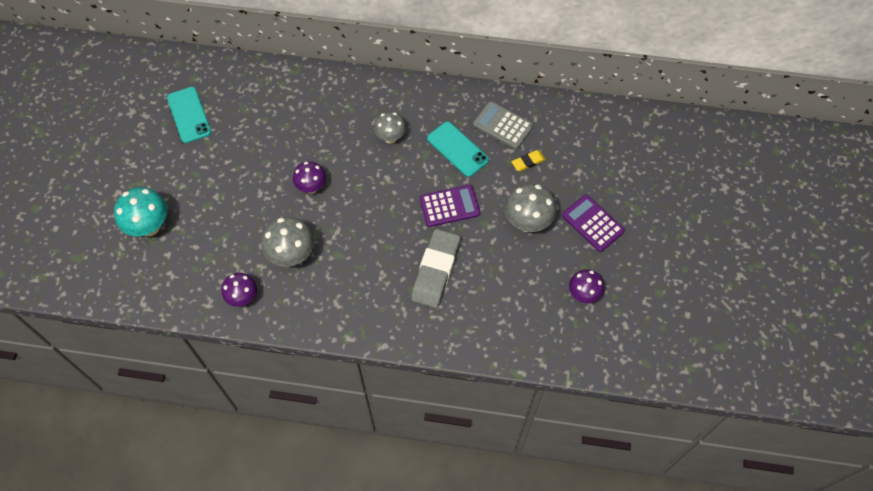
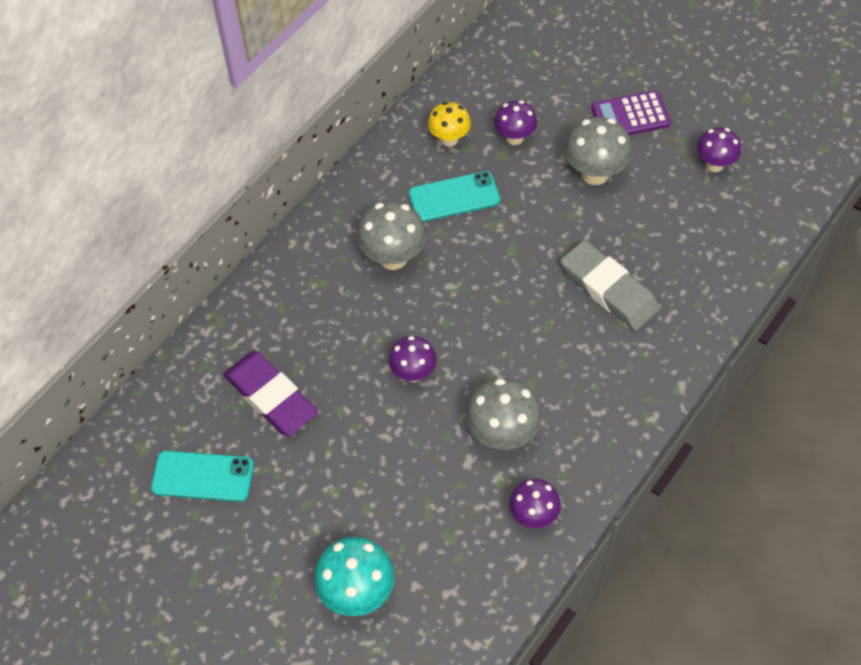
camera: 60 degrees left, 5 degrees down
(257, 122) = (271, 397): none -> purple eraser
(390, 137) = (393, 258): grey mushroom -> grey mushroom, size x1.51
(449, 206) = (529, 239): purple calculator -> none
(503, 125) = (449, 139): grey calculator -> yellow mushroom
(528, 162) = (514, 138): yellow eraser -> purple mushroom

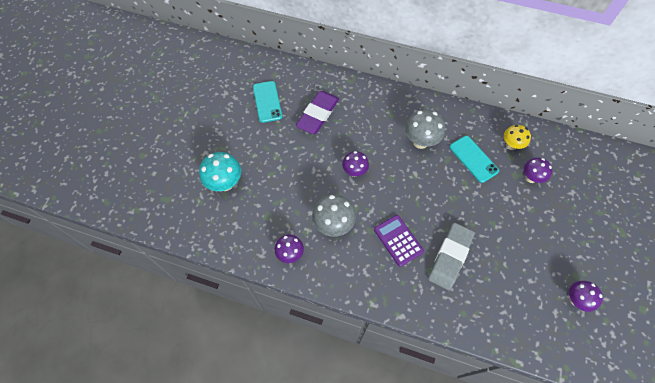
camera: 70 degrees right, 5 degrees up
(595, 174) = (529, 228): grey mushroom -> none
(630, 116) = (584, 238): purple calculator -> purple calculator (398, 240)

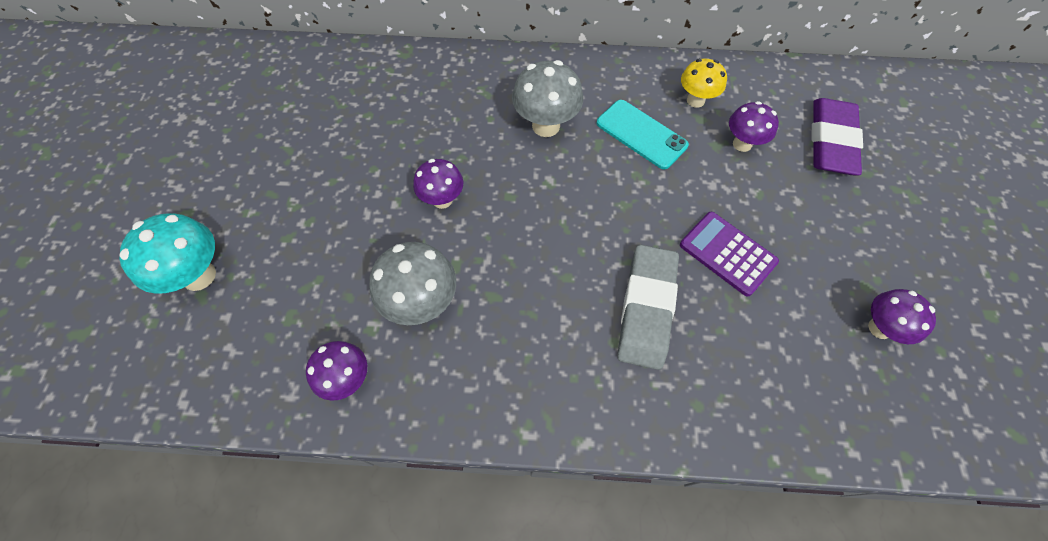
camera: 15 degrees left, 0 degrees up
(267, 102) = (262, 116): turquoise phone -> none
(318, 114) = (358, 119): purple eraser -> purple eraser (831, 141)
(398, 240) = (547, 302): purple calculator -> purple calculator (727, 253)

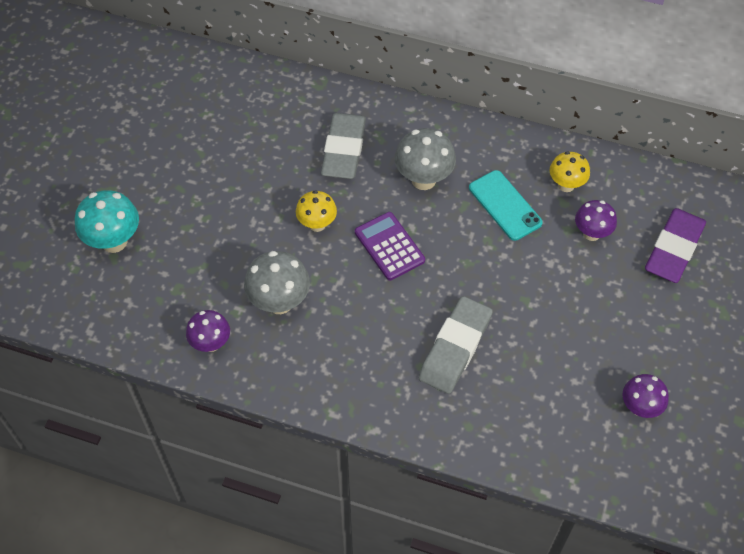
camera: 15 degrees right, 5 degrees down
(442, 200) = (317, 224): purple mushroom -> yellow mushroom
(449, 113) = (343, 150): none -> grey eraser
(727, 253) = (539, 322): purple calculator -> purple calculator (389, 246)

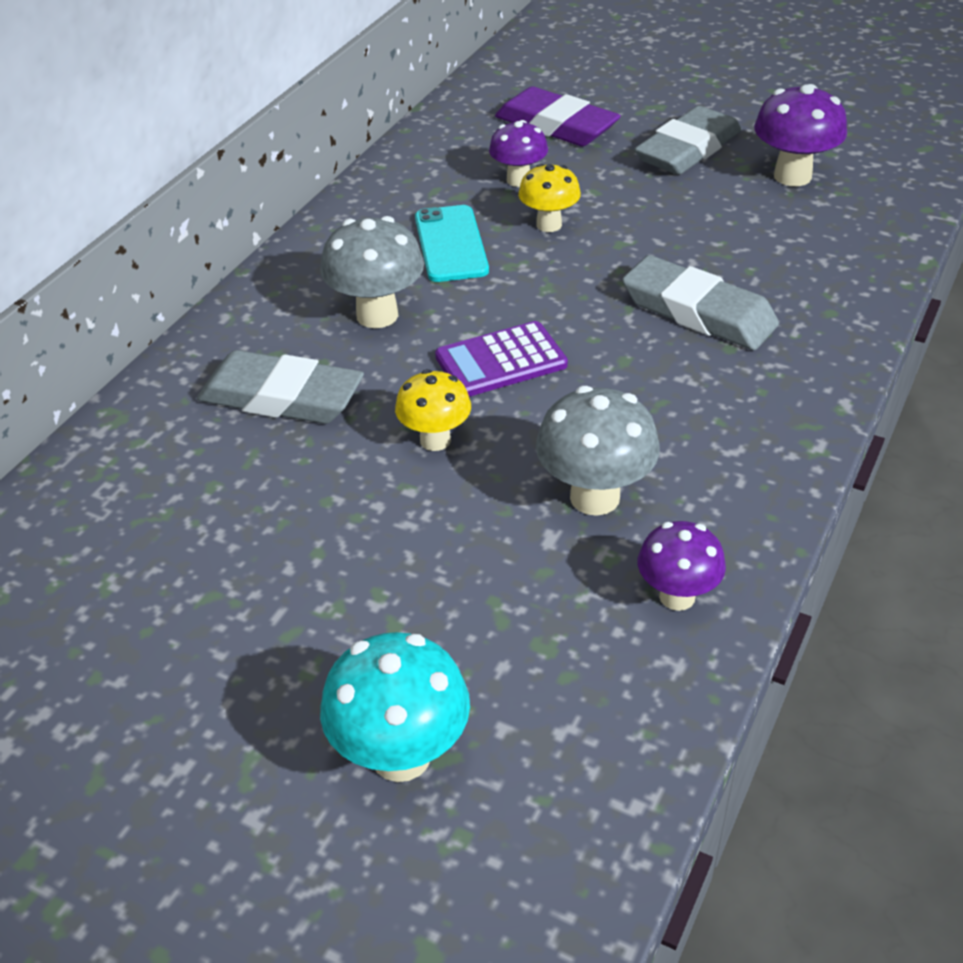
camera: 80 degrees left, 15 degrees down
(505, 205) = (451, 244): turquoise phone -> turquoise phone turned 75 degrees counterclockwise
(566, 185) = (430, 191): yellow mushroom -> yellow mushroom (549, 225)
(639, 407) = (792, 176): purple mushroom -> purple mushroom, size x1.51
(661, 336) = (687, 149): none -> grey eraser

